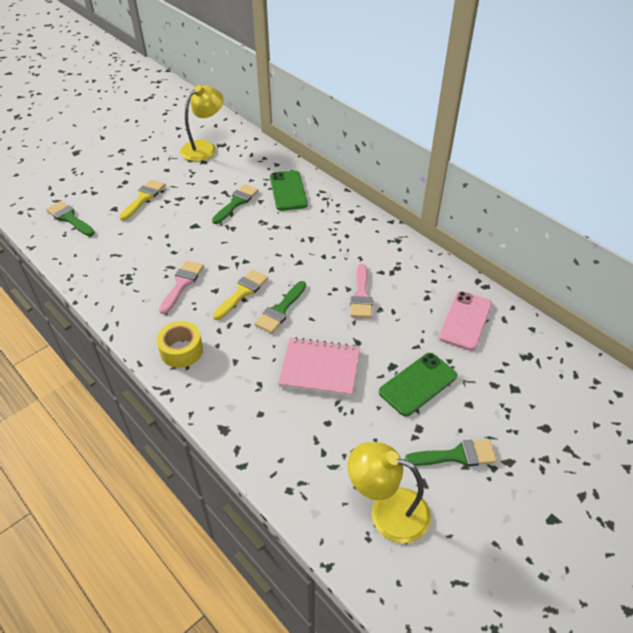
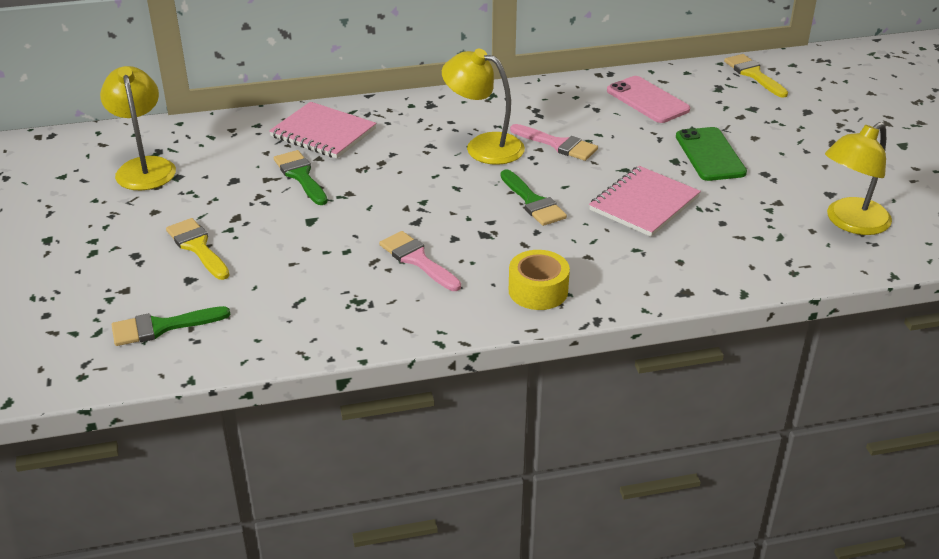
camera: 60 degrees left, 10 degrees down
(242, 292) = (478, 219): yellow brush -> yellow brush (753, 74)
(288, 191) = (323, 133): green phone -> pink notebook
(329, 261) = (483, 146): none -> yellow lamp
(457, 455) = (810, 165): green brush -> none

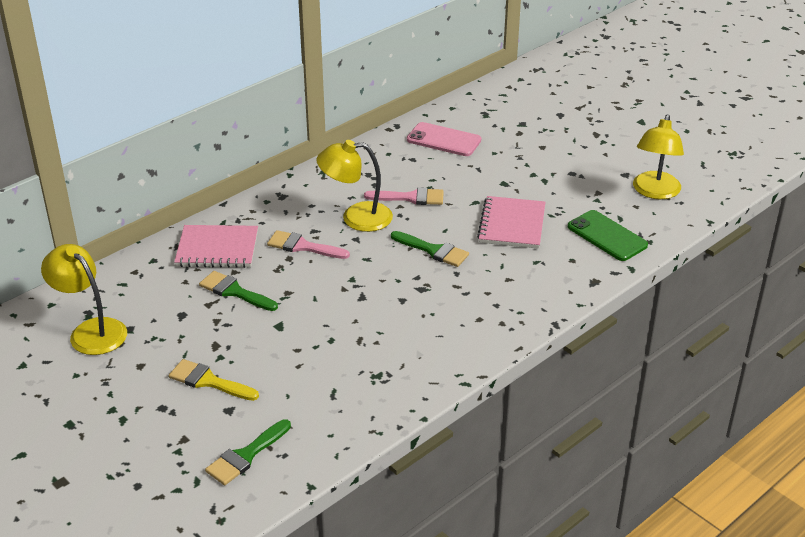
camera: 30 degrees left, 0 degrees up
(417, 260) = (391, 327): pink brush -> pink brush (303, 246)
(538, 290) = (497, 318): yellow tape -> none
(710, 155) = (524, 170): green phone -> green phone (607, 236)
(753, 74) = (500, 95): yellow brush -> none

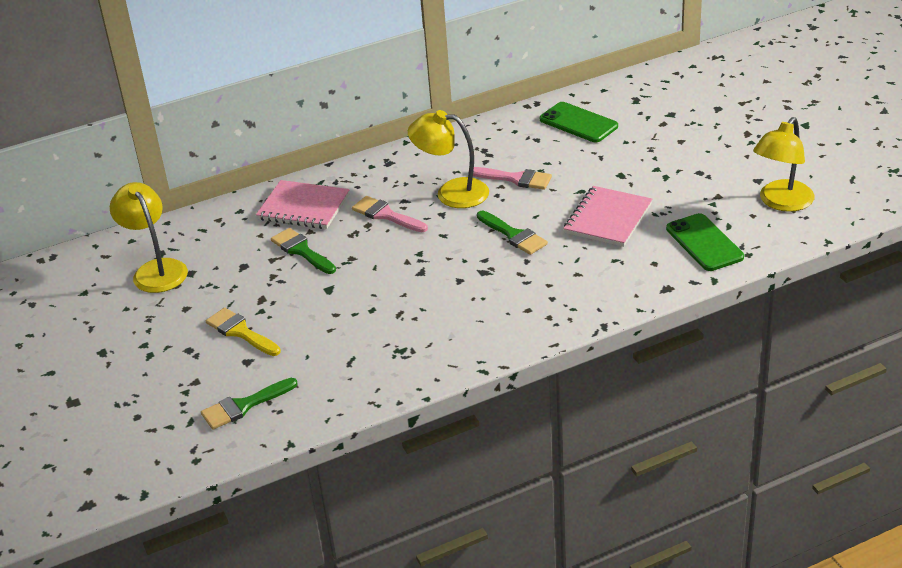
camera: 20 degrees right, 0 degrees up
(443, 140) = (578, 123): pink phone -> green phone

